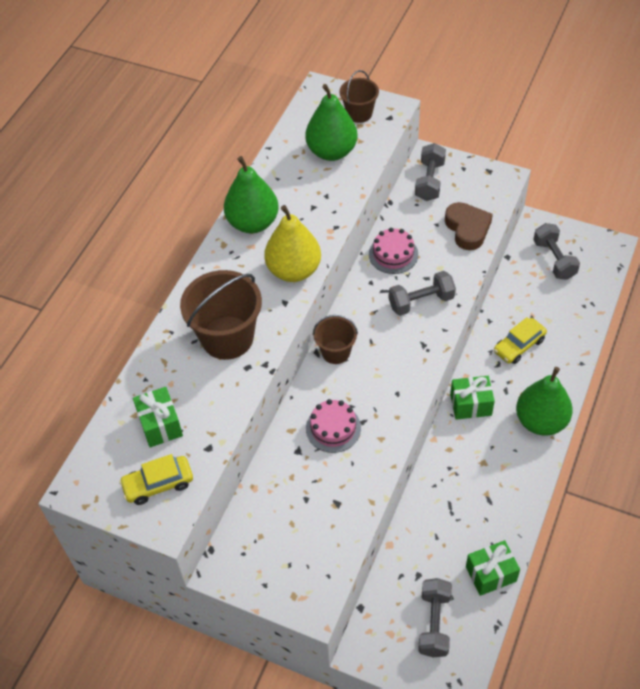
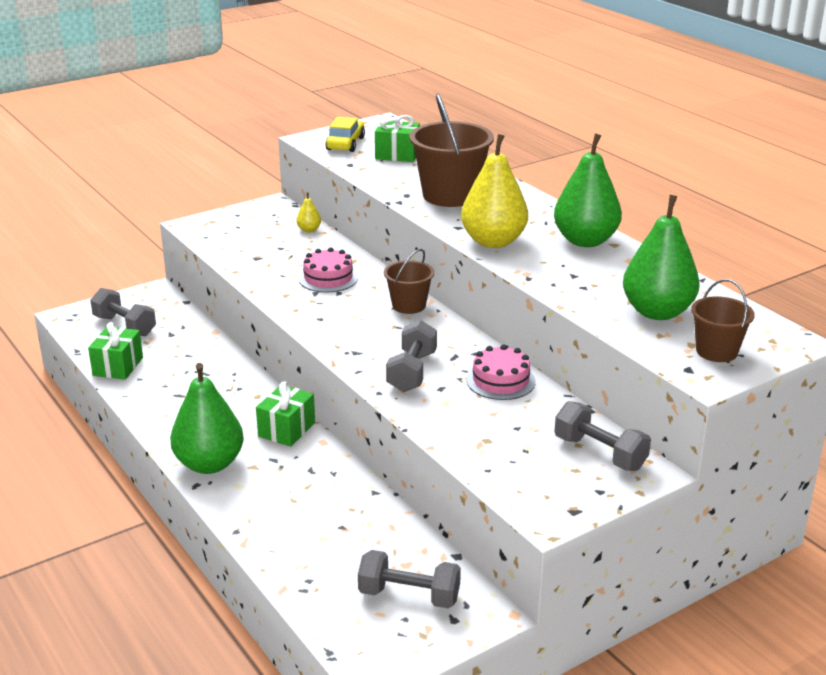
camera: 120 degrees right, 25 degrees down
(256, 501) = (309, 230): none -> yellow pear
(467, 229) = (485, 446): brown heart -> none
(519, 345) = (316, 496): yellow car -> none

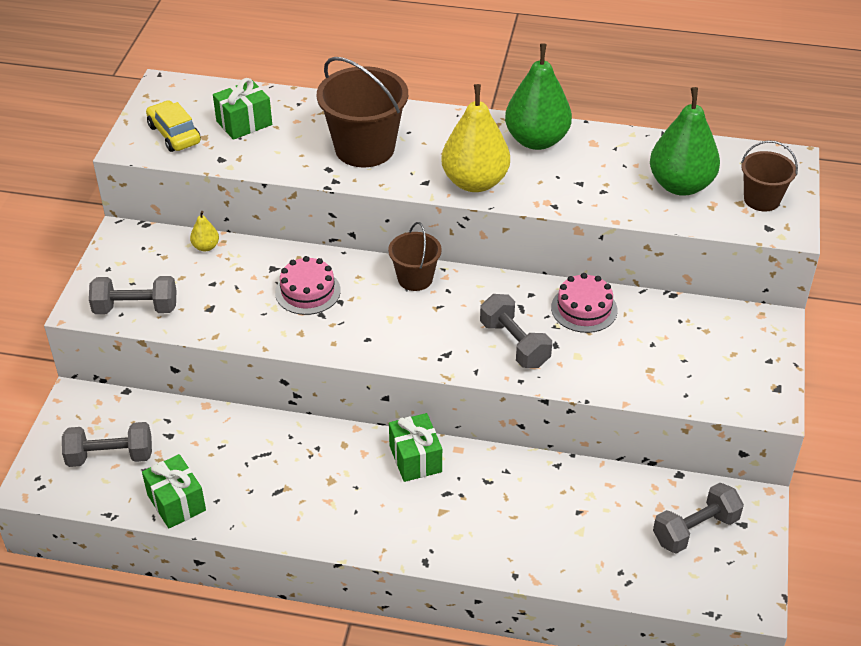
camera: 45 degrees left, 15 degrees up
(209, 464) = (406, 535): green pear -> none
(600, 453) = (728, 328): grey dumbbell -> grey dumbbell (136, 308)

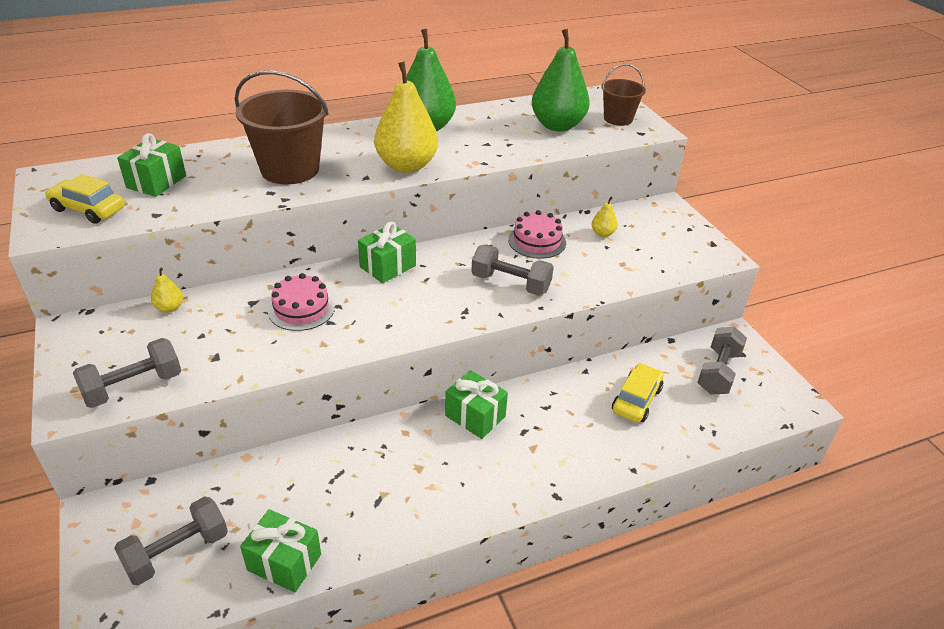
camera: 35 degrees left, 5 degrees down
(415, 278) = (388, 266): brown bucket -> green gift
(581, 516) = (636, 400): none -> yellow car
(663, 327) = (602, 233): none -> yellow pear

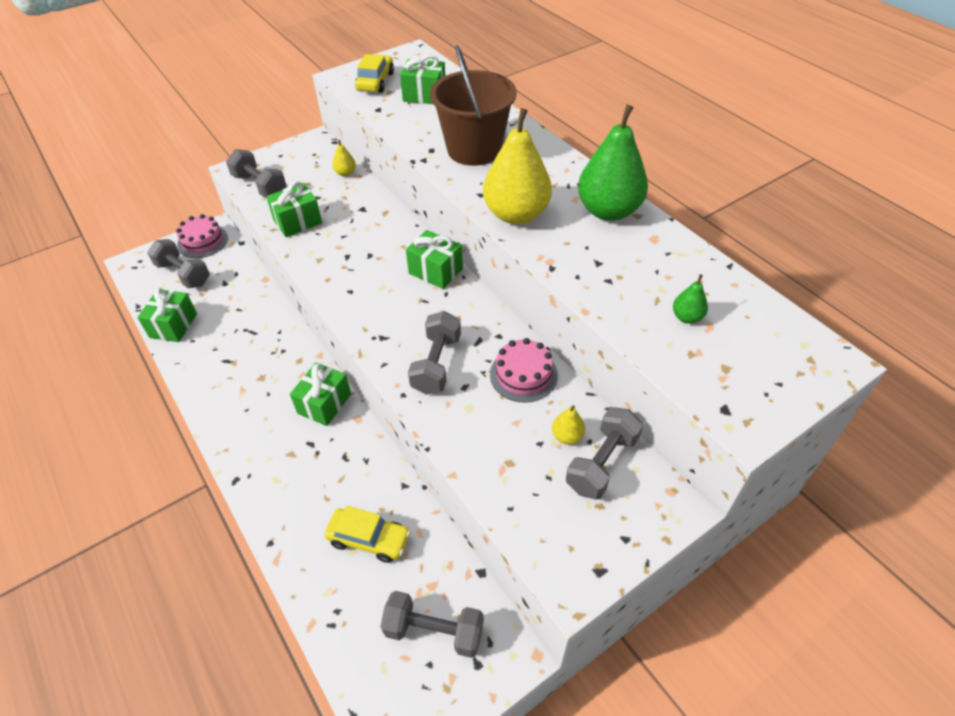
camera: 80 degrees right, 10 degrees up
(240, 356) = (297, 221): none -> green gift
(301, 309) = (360, 236): pink cake -> pink cake (202, 241)
(557, 125) = (687, 317): green pear -> green pear, size x0.43
(618, 119) = (753, 379): brown bucket -> none
(628, 224) = (602, 463): none -> grey dumbbell

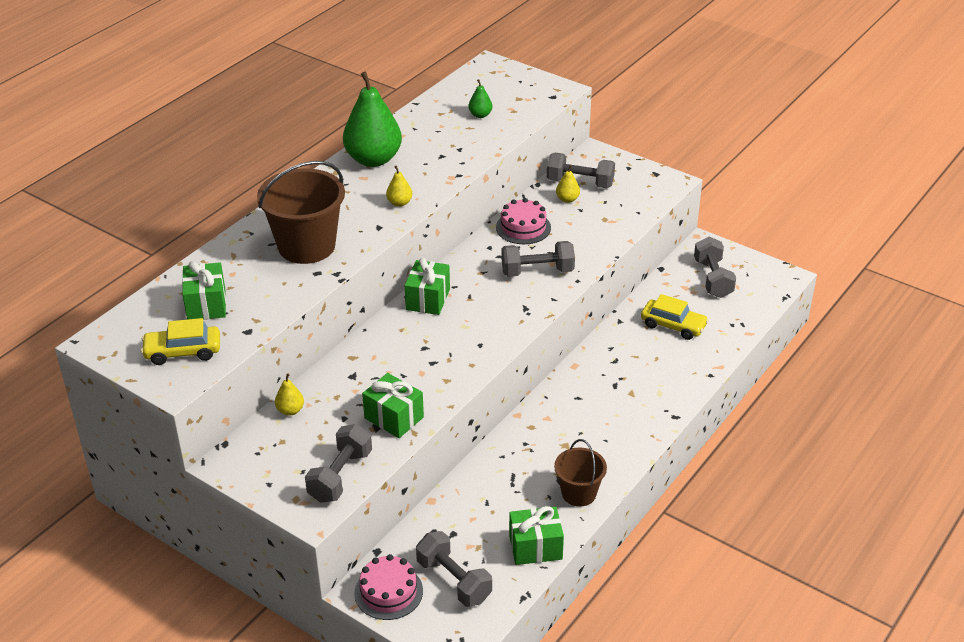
camera: 110 degrees left, 10 degrees down
(183, 274) = (454, 581): grey dumbbell -> grey dumbbell turned 60 degrees counterclockwise
(202, 369) = (579, 493): none -> brown bucket
(324, 403) = (570, 391): green gift -> none
(369, 539) = (673, 325): yellow car -> yellow car turned 120 degrees clockwise
(516, 214) = (399, 203): yellow pear -> yellow pear, size x0.43

